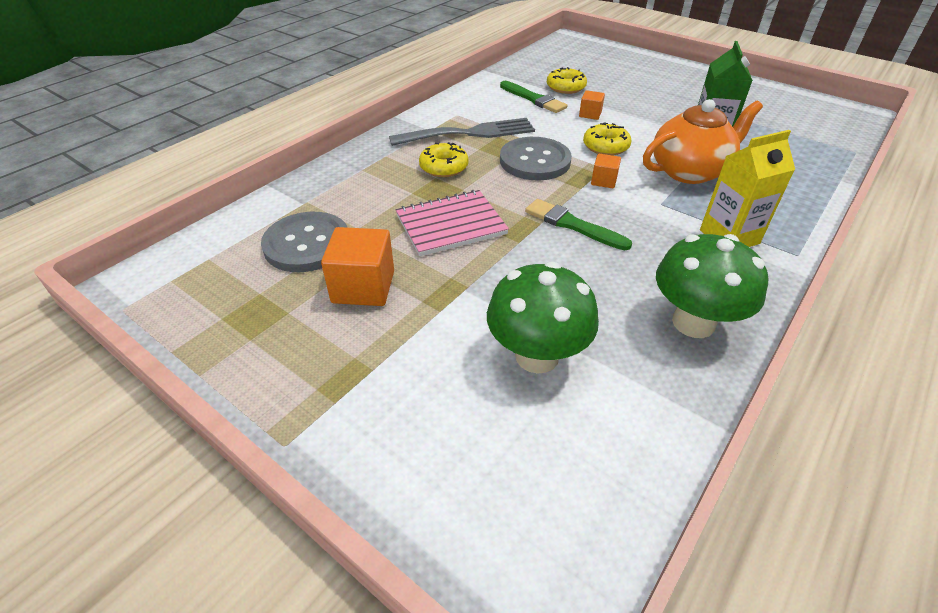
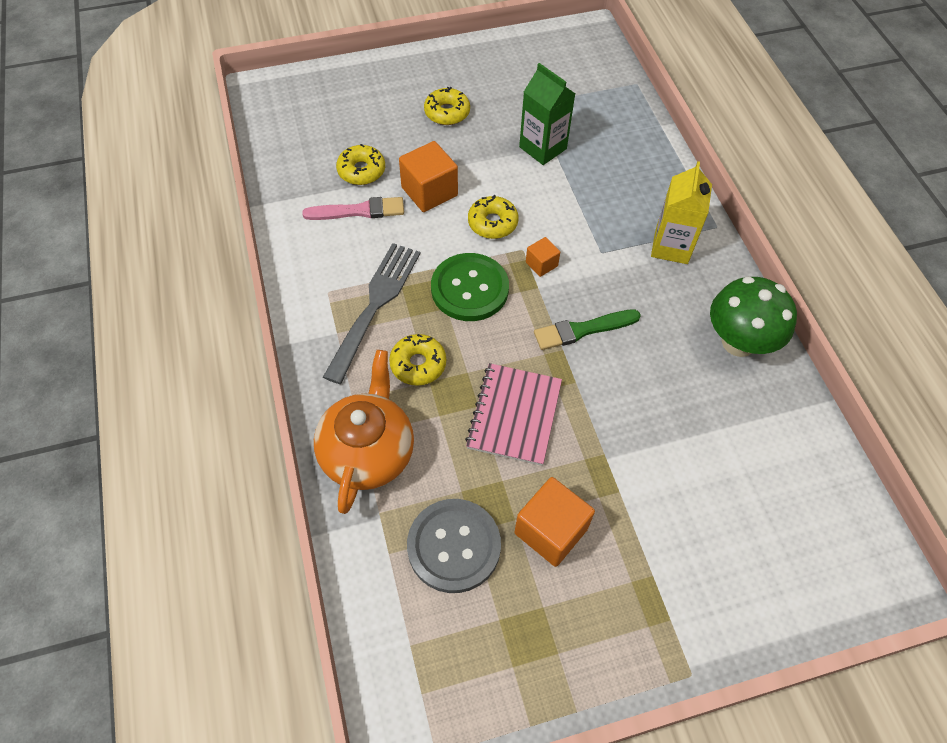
camera: 55 degrees left, 15 degrees up
(533, 99) = (359, 211): green brush -> pink brush
(535, 161) = (469, 289): grey button -> green button
(537, 356) = (708, 458): green mushroom -> none
(590, 114) = (429, 191): orange cube -> orange cube, size x1.87
(666, 94) = (447, 112): none -> yellow donut
(689, 171) = (576, 199): orange teapot -> orange teapot (368, 452)

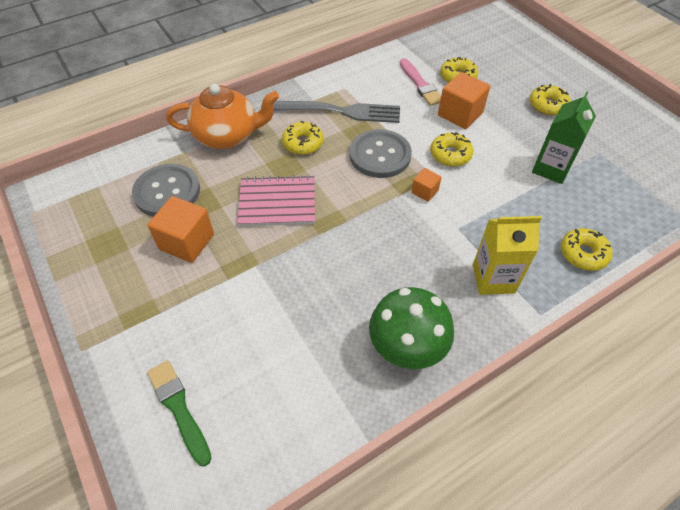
camera: 75 degrees right, 5 degrees down
(469, 289) = (380, 155): green button -> grey button
(583, 330) = (371, 229): green brush -> green brush (179, 408)
(657, 169) = (583, 254): none -> yellow donut

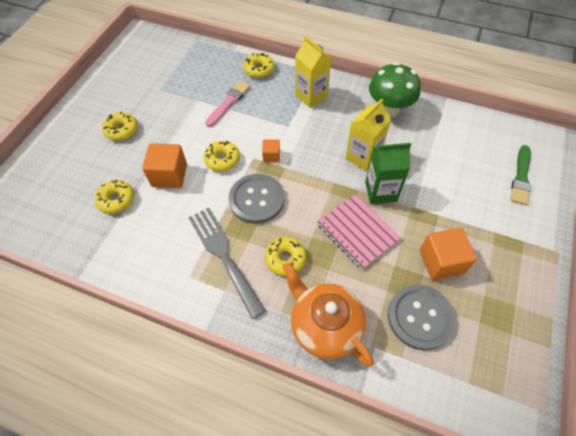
camera: 125 degrees left, 5 degrees up
(356, 266) = (363, 157): none -> yellow carton
(420, 84) = (145, 220): pink brush -> pink brush (228, 103)
(551, 169) = (195, 105): green carton -> green carton (380, 191)

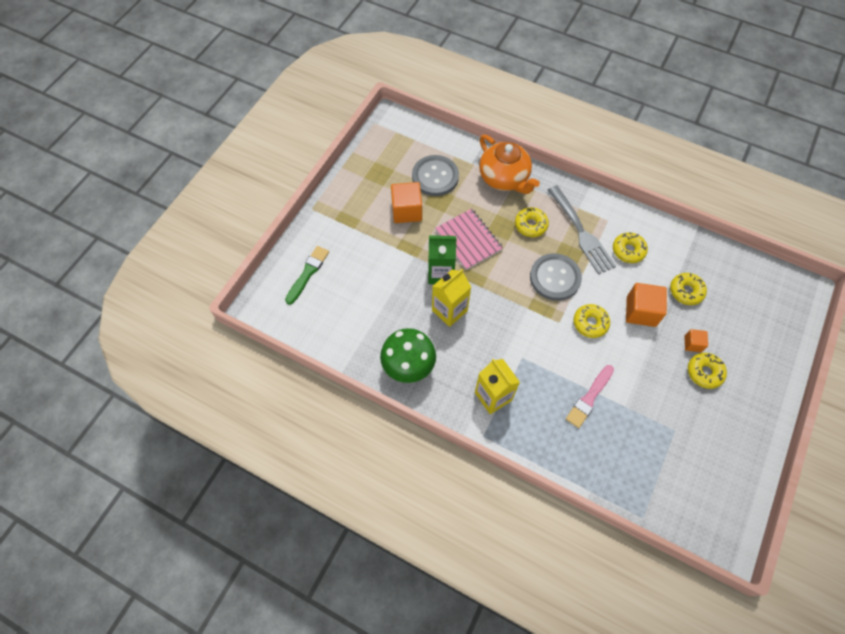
camera: 175 degrees left, 5 degrees up
(259, 69) = (554, 448): yellow donut -> yellow donut (628, 250)
(271, 156) = (541, 322): orange cube -> orange cube (692, 344)

